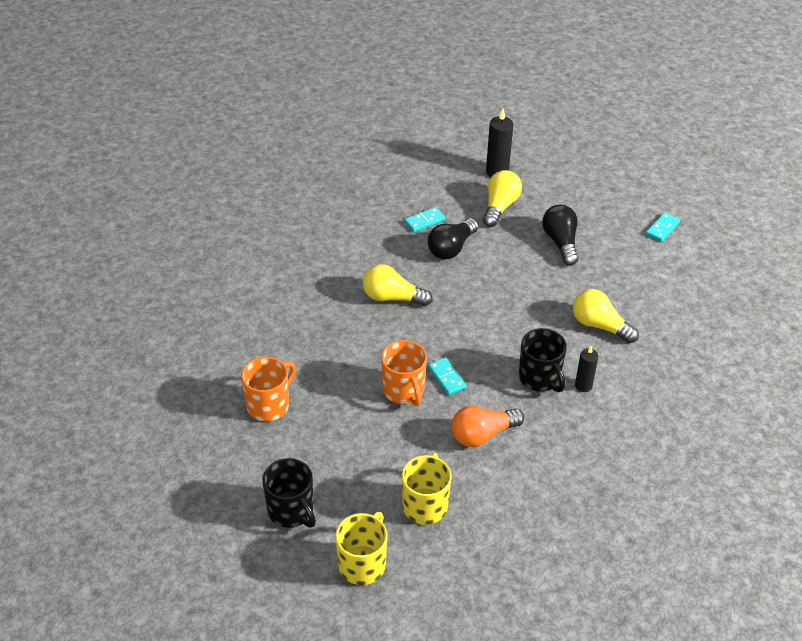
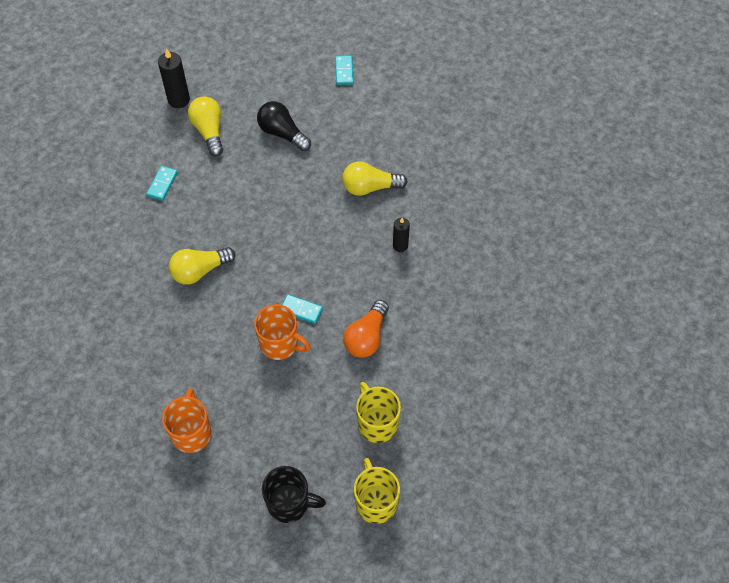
camera: 40 degrees left, 15 degrees up
(451, 248) = (205, 195): black light bulb -> none
(540, 378) = (366, 261): black mug -> none

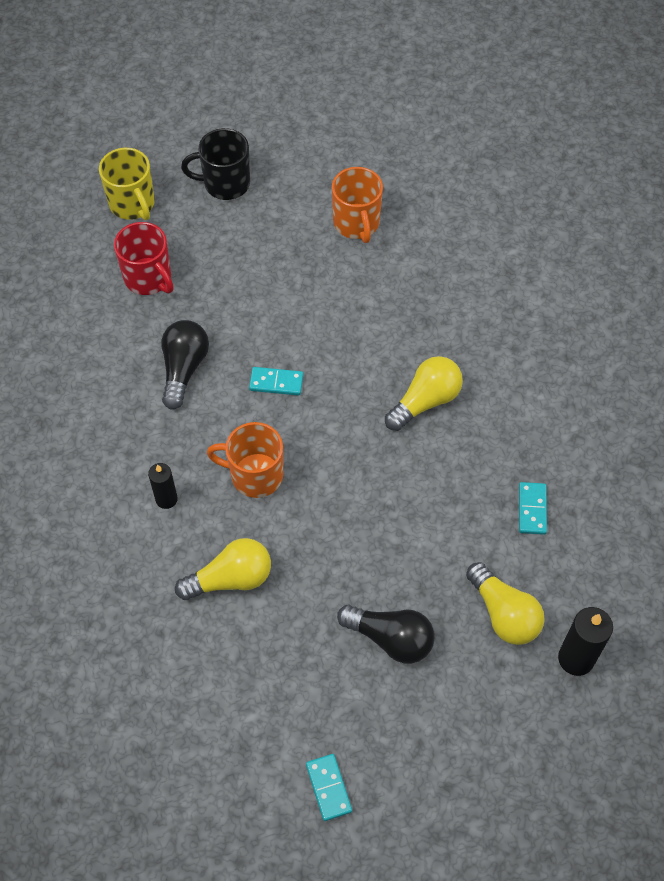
camera: 165 degrees right, 0 degrees up
(280, 344) = (289, 337): orange mug -> orange mug (255, 475)
(366, 337) = (184, 368): orange light bulb -> black light bulb
(377, 423) = (148, 278): yellow mug -> red mug

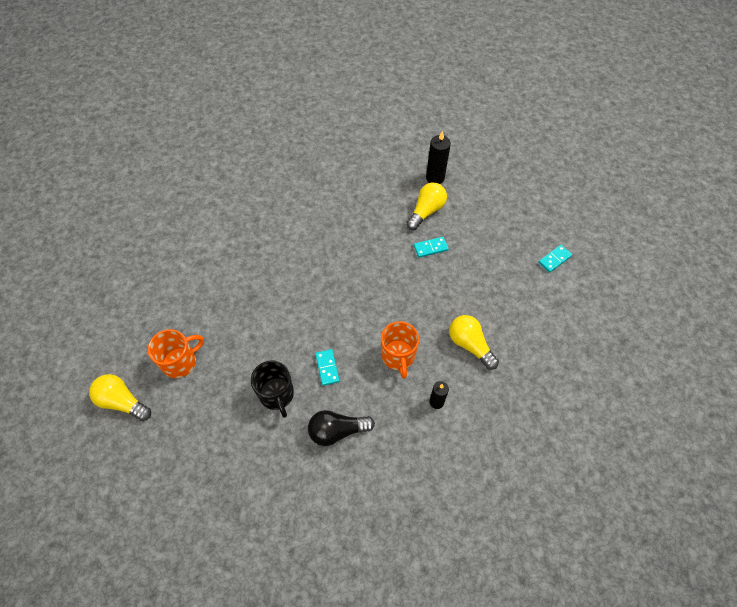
camera: 110 degrees left, 0 degrees up
(132, 204) = (198, 535): yellow mug -> none
(148, 278) = (267, 489): red mug -> none
(225, 183) = (161, 468): black mug -> black mug (277, 395)
(391, 638) = (464, 256): black light bulb -> none
(425, 401) = (311, 281): yellow light bulb -> yellow light bulb (122, 401)
(532, 509) = (361, 213): turquoise domino -> turquoise domino (430, 248)

